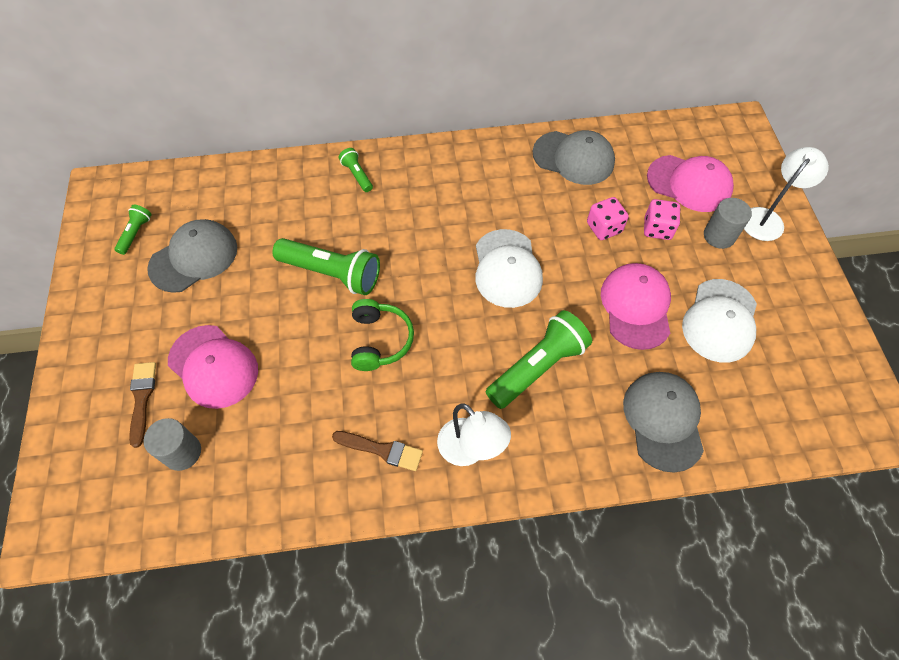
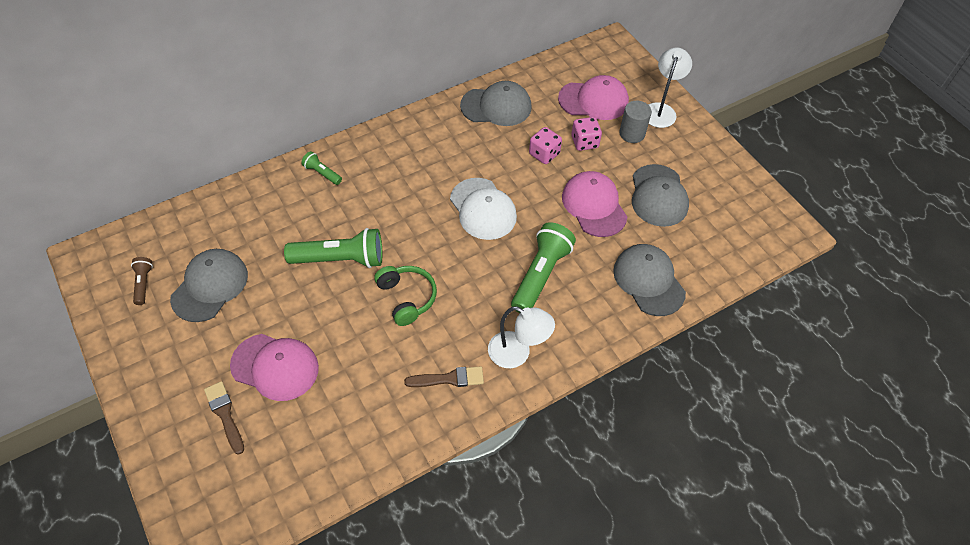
camera: 25 degrees left, 5 degrees down
(135, 233) = (143, 283): green flashlight -> brown flashlight
(182, 452) = (284, 442): grey cylinder -> none
(720, 320) = (658, 196): white cap -> grey cap

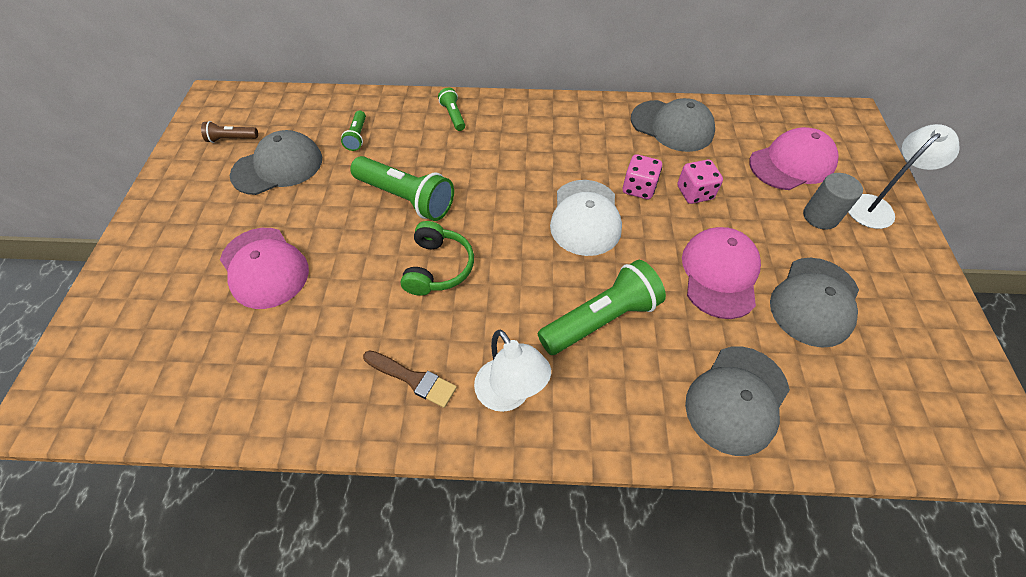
camera: 35 degrees right, 0 degrees up
(143, 283) = (231, 139): brown flashlight -> brown flashlight turned 120 degrees counterclockwise
(225, 414) = (185, 288): brown brush -> none
(256, 228) = (357, 137): none -> green flashlight
(584, 142) = (752, 201): pink dice -> pink dice (638, 188)
(593, 100) = (792, 163): pink cap -> pink cap turned 60 degrees counterclockwise
(648, 281) = (737, 399): grey cap -> grey cap turned 150 degrees counterclockwise

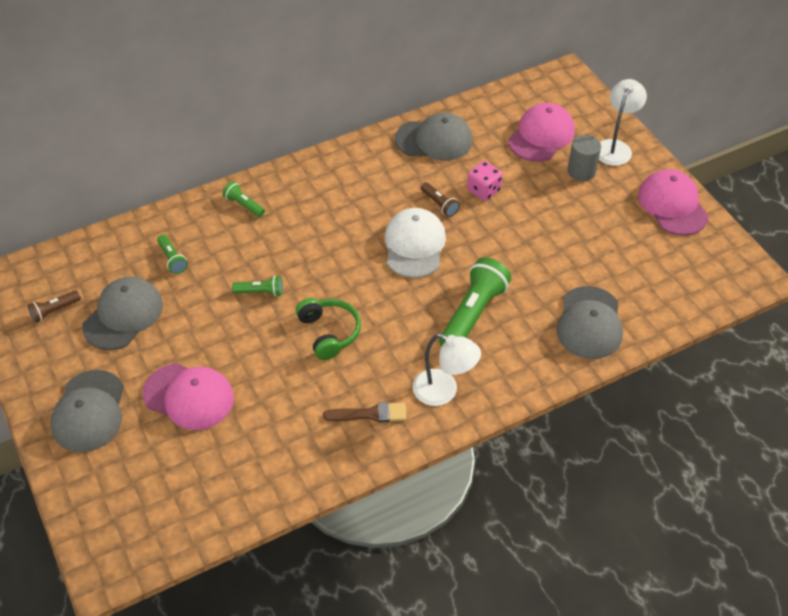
camera: 30 degrees left, 5 degrees down
(406, 198) = (260, 292): green flashlight -> green flashlight, size x0.50
(585, 217) = (414, 245): white cap -> white cap turned 150 degrees counterclockwise
(638, 188) = (440, 204): pink dice -> brown flashlight
(719, 274) = (535, 245): pink cap -> pink cap (672, 205)
(814, 301) = (606, 236): grey cap -> grey cap (89, 411)

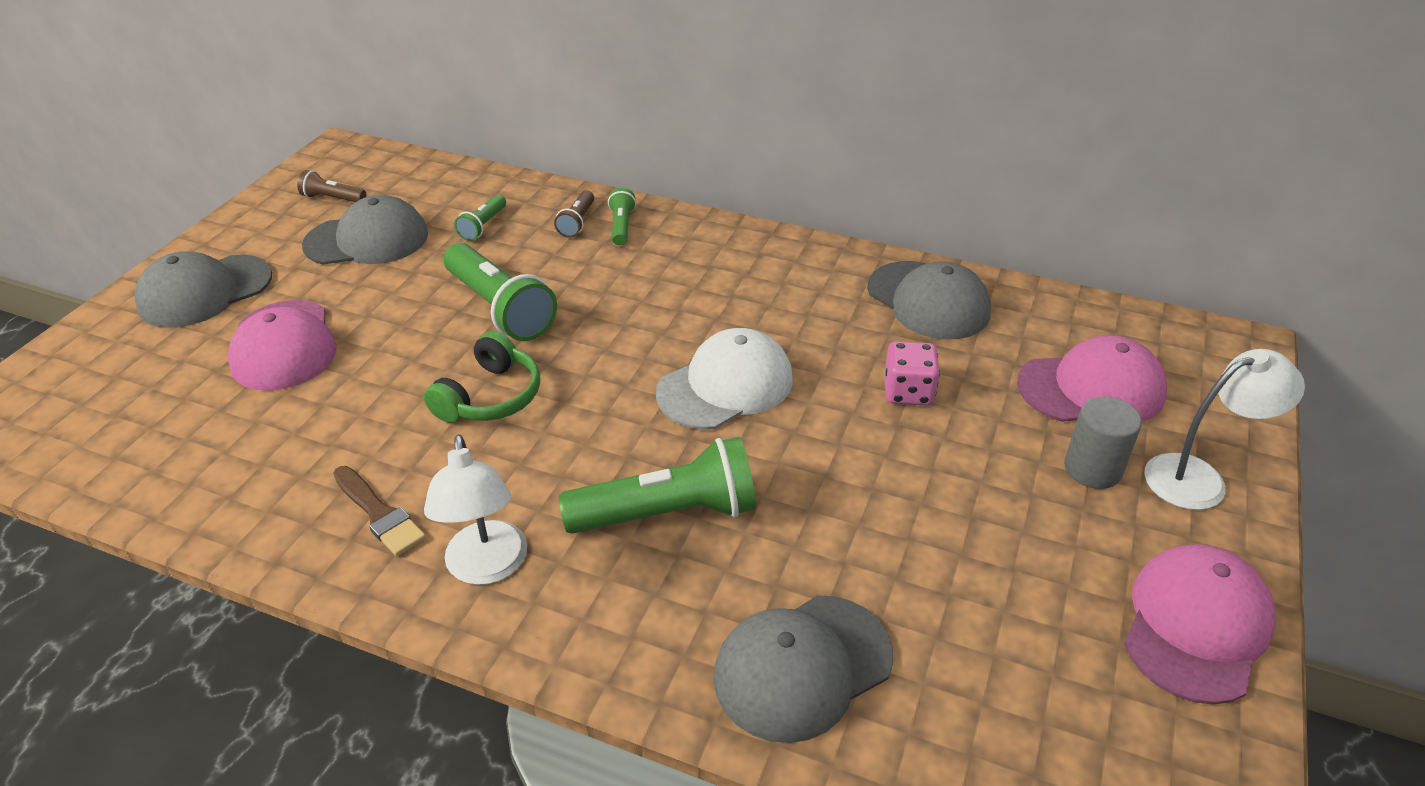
camera: 50 degrees right, 10 degrees down
(260, 292) = (501, 308): green flashlight -> green flashlight, size x2.02
(440, 204) = (826, 367): brown flashlight -> brown flashlight (577, 222)

